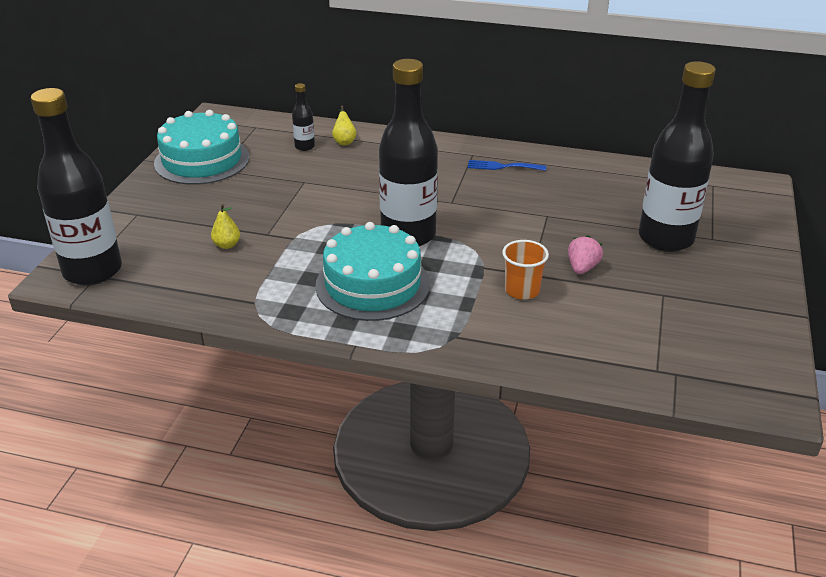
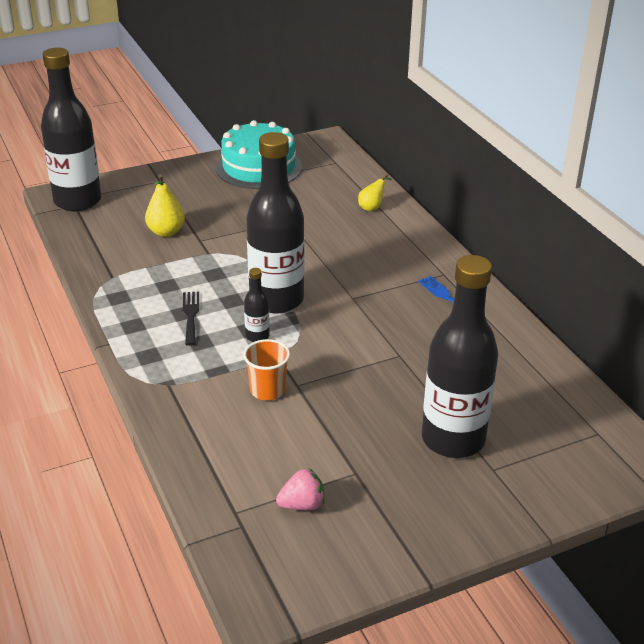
camera: 50 degrees right, 0 degrees up
(227, 245) = (166, 232): yellow pear -> yellow pear, size x1.54
(304, 147) = (338, 195): black bottle -> black bottle (257, 336)
(372, 284) = (190, 315): turquoise cake -> black fork
(582, 268) = (340, 409): pink strawberry -> pink strawberry (302, 505)

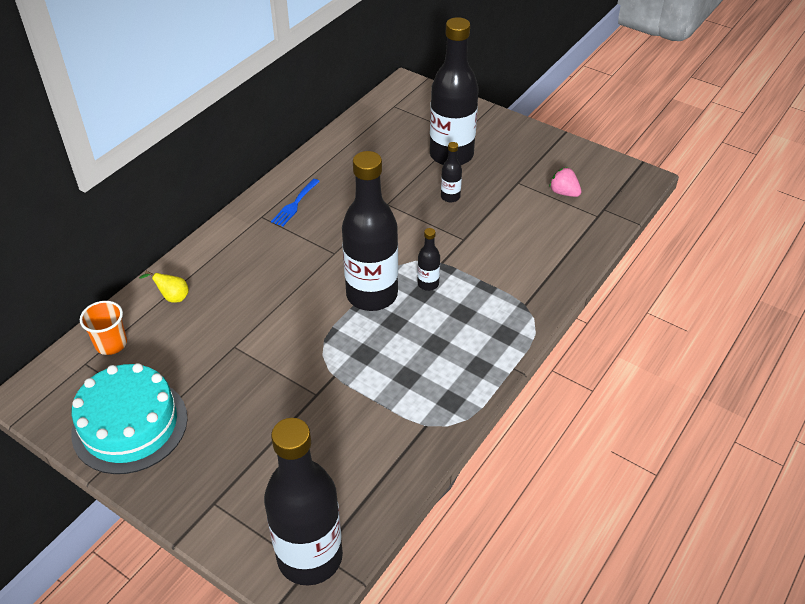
camera: 120 degrees left, 10 degrees up
(166, 232) = (319, 430): yellow pear -> none
(190, 315) = (435, 337): black fork -> none
(267, 390) = (482, 251): orange cup -> orange cup (111, 344)
(374, 405) = (450, 197): none -> black bottle

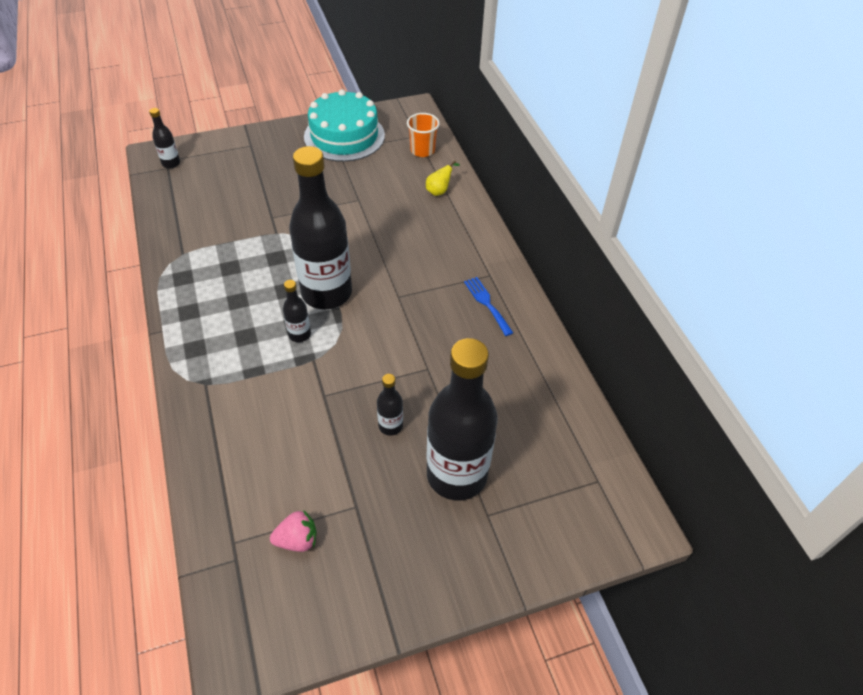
camera: 125 degrees right, 5 degrees up
(310, 557) = (171, 163): black bottle -> black bottle, size x0.42

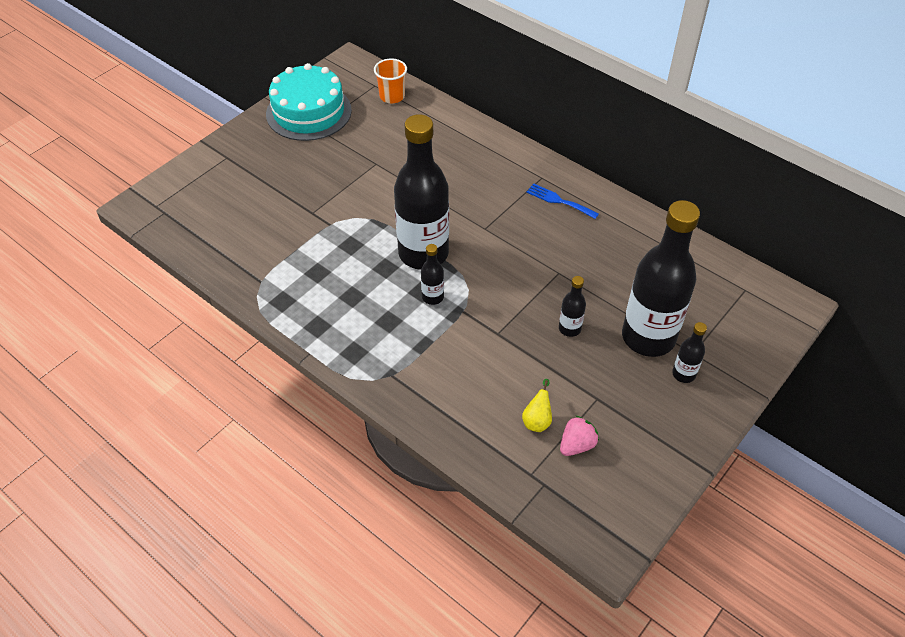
camera: 30 degrees left, 0 degrees up
(171, 163) = (164, 207): black bottle -> black bottle (683, 374)
(439, 191) = (439, 126): yellow pear -> yellow pear (537, 420)

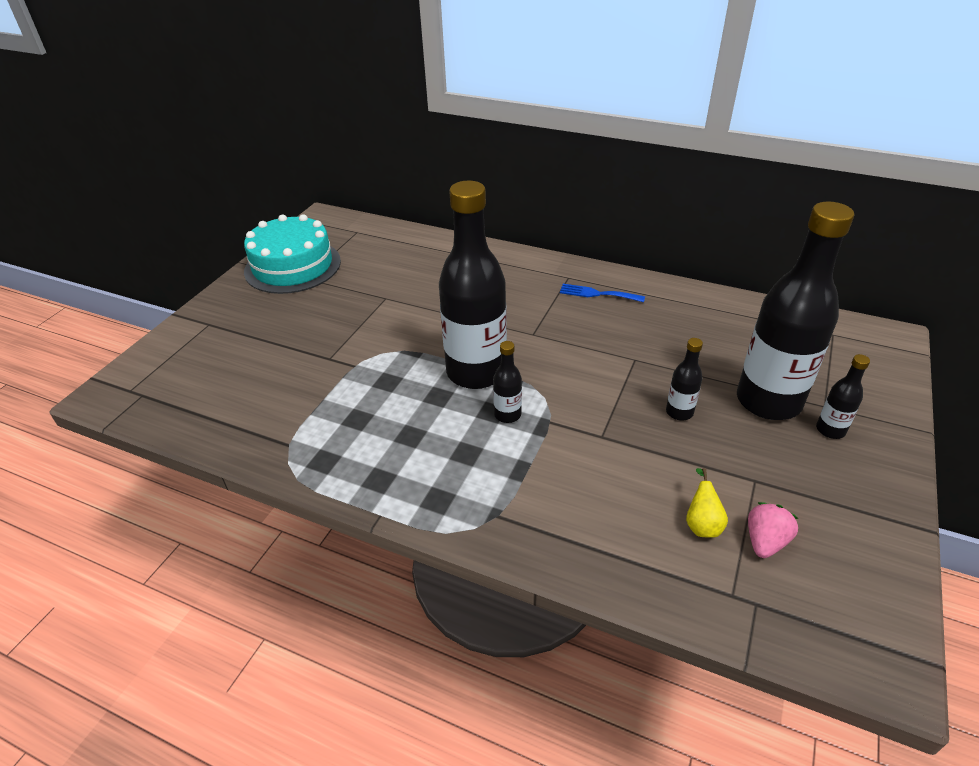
camera: 15 degrees left, 10 degrees down
(392, 96) = (379, 238): orange cup -> none

